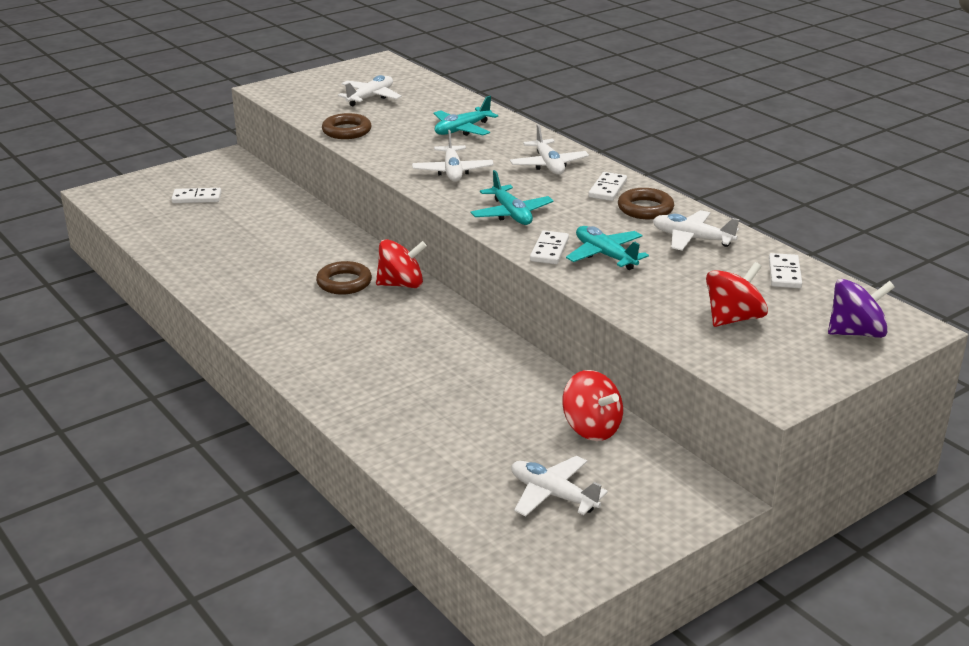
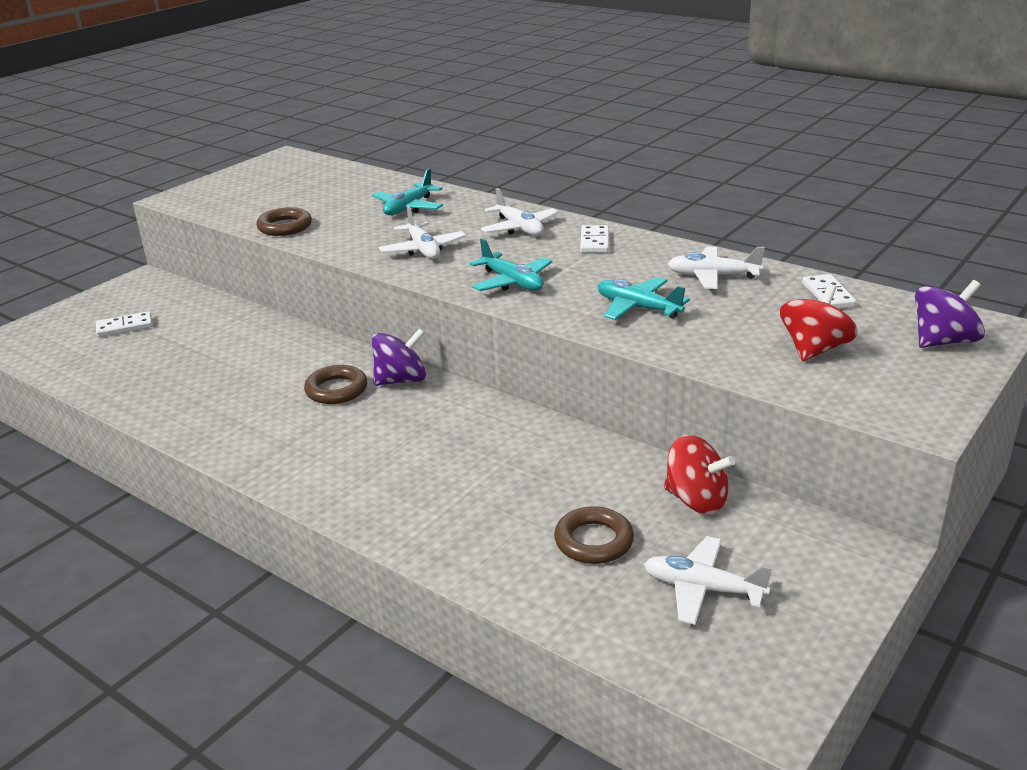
camera: 15 degrees left, 0 degrees up
(370, 97) = (293, 191): white plane -> none
(401, 284) = (401, 380): red spinning top -> purple spinning top
(549, 250) = (576, 312): white domino -> none
(645, 209) = (645, 255): brown ring -> brown ring (593, 541)

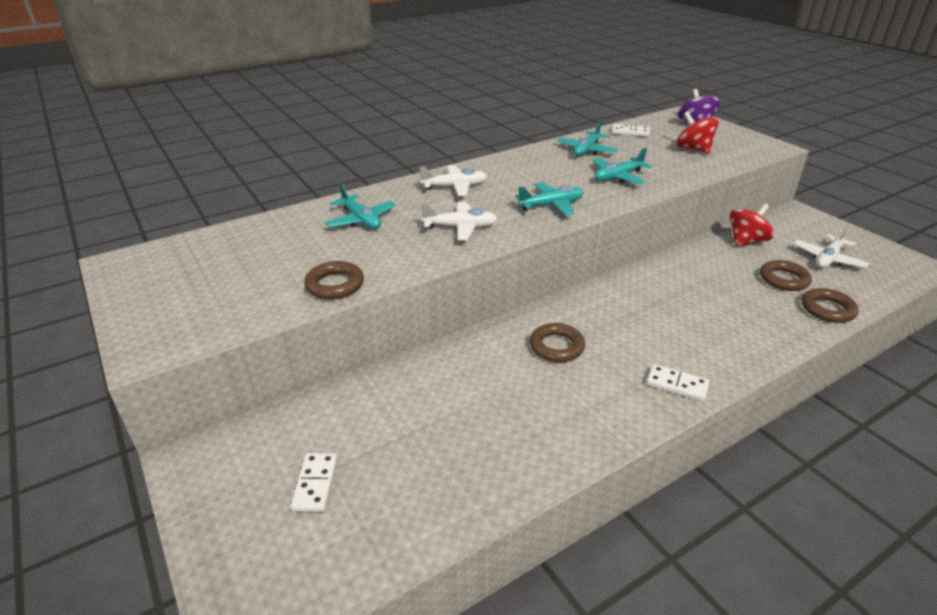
camera: 70 degrees left, 5 degrees up
(401, 380) = (558, 313): purple spinning top -> none
(528, 585) = (827, 309): none -> brown ring
(594, 242) = (505, 169): white domino -> white domino (677, 384)
(713, 276) = (586, 150): white plane -> turquoise plane

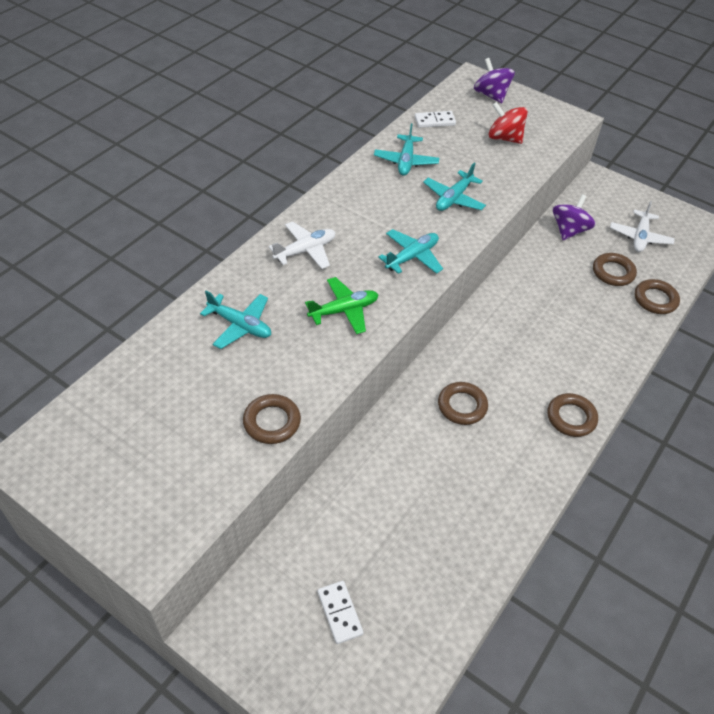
camera: 25 degrees left, 15 degrees up
(460, 227) = (344, 310): white plane -> green plane
(677, 384) = (571, 417): white domino -> brown ring
(746, 241) = (569, 230): red spinning top -> purple spinning top

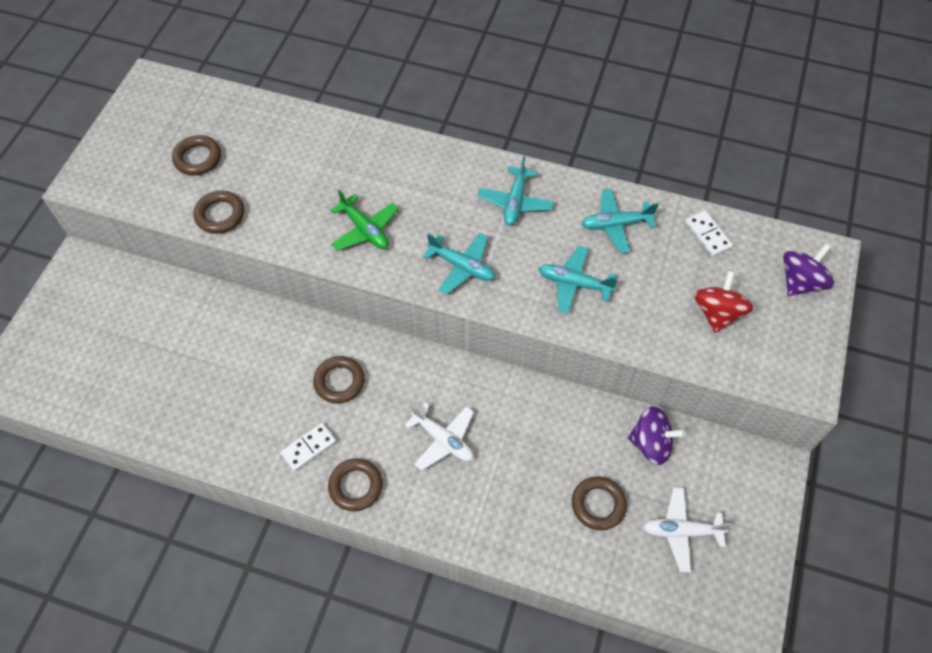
camera: 75 degrees right, 10 degrees up
(240, 325) = (319, 160): turquoise plane -> turquoise plane (515, 202)
(305, 251) = (433, 178): white plane -> white plane (443, 439)
(340, 613) = (106, 338): white domino -> white domino (309, 448)
(655, 299) = (571, 560): brown ring -> brown ring (198, 158)

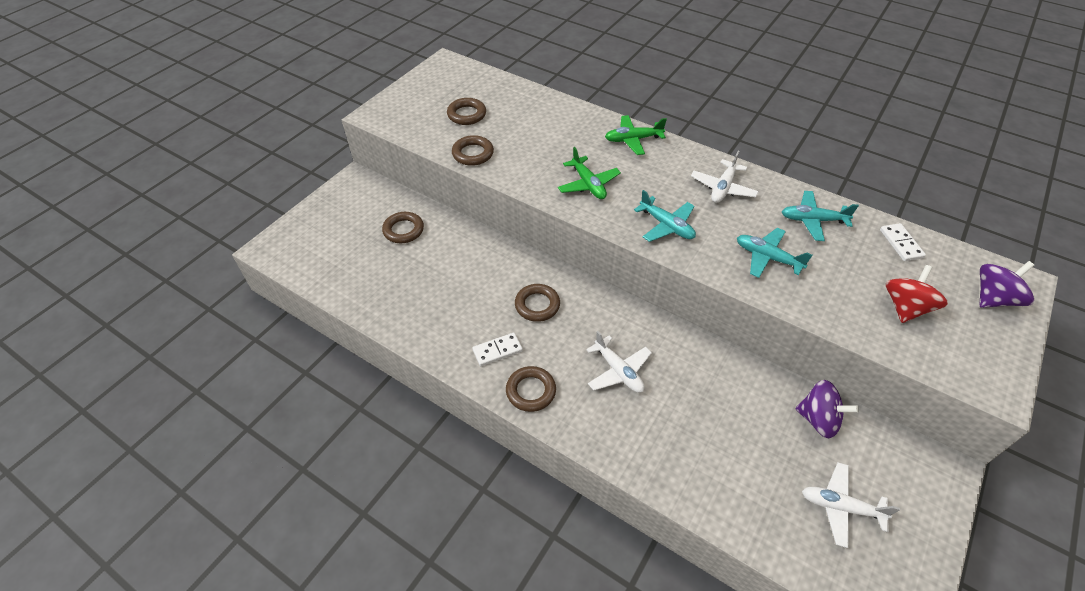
camera: 15 degrees right, 10 degrees down
(404, 155) = (633, 140): none -> green plane
(515, 202) = (723, 188): turquoise plane -> white plane
(598, 505) = (757, 461): brown ring -> brown ring (403, 230)

